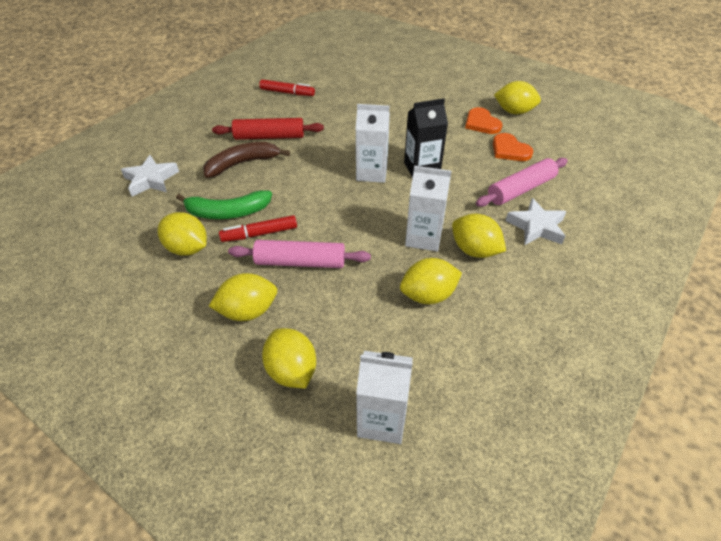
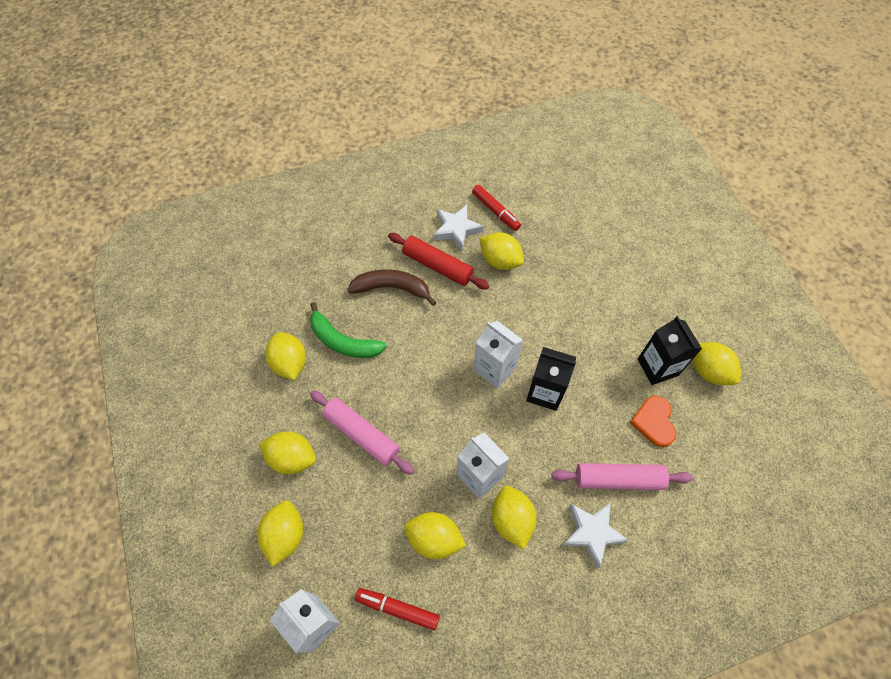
camera: 35 degrees right, 15 degrees up
(151, 180) = (309, 265): white star -> white star (456, 229)
(259, 234) = (352, 382): red marker -> red marker (397, 608)
(316, 116) = (500, 261): none -> yellow lemon
(481, 123) = (657, 367): orange heart -> black carton

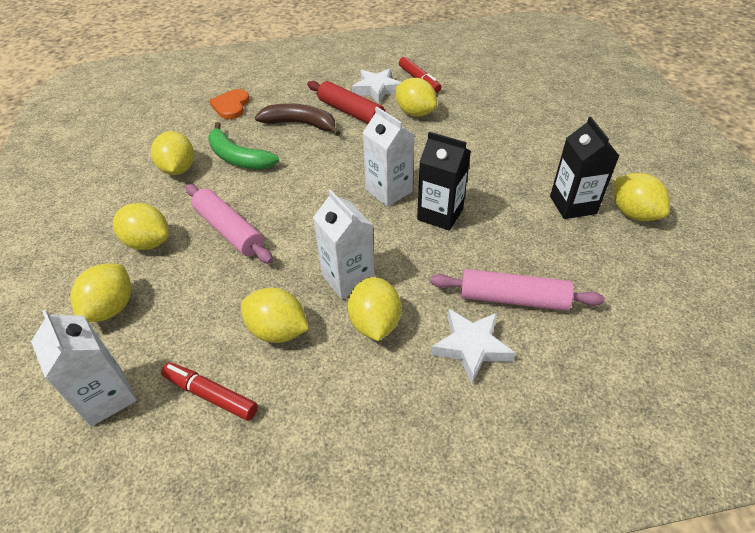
camera: 10 degrees right, 15 degrees down
(654, 422) = (563, 251): orange heart -> orange heart (231, 106)

